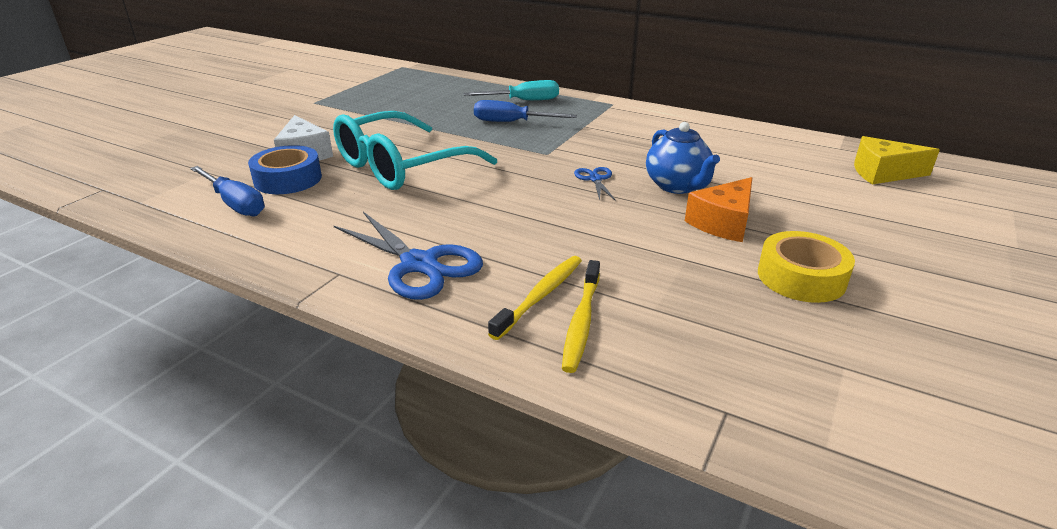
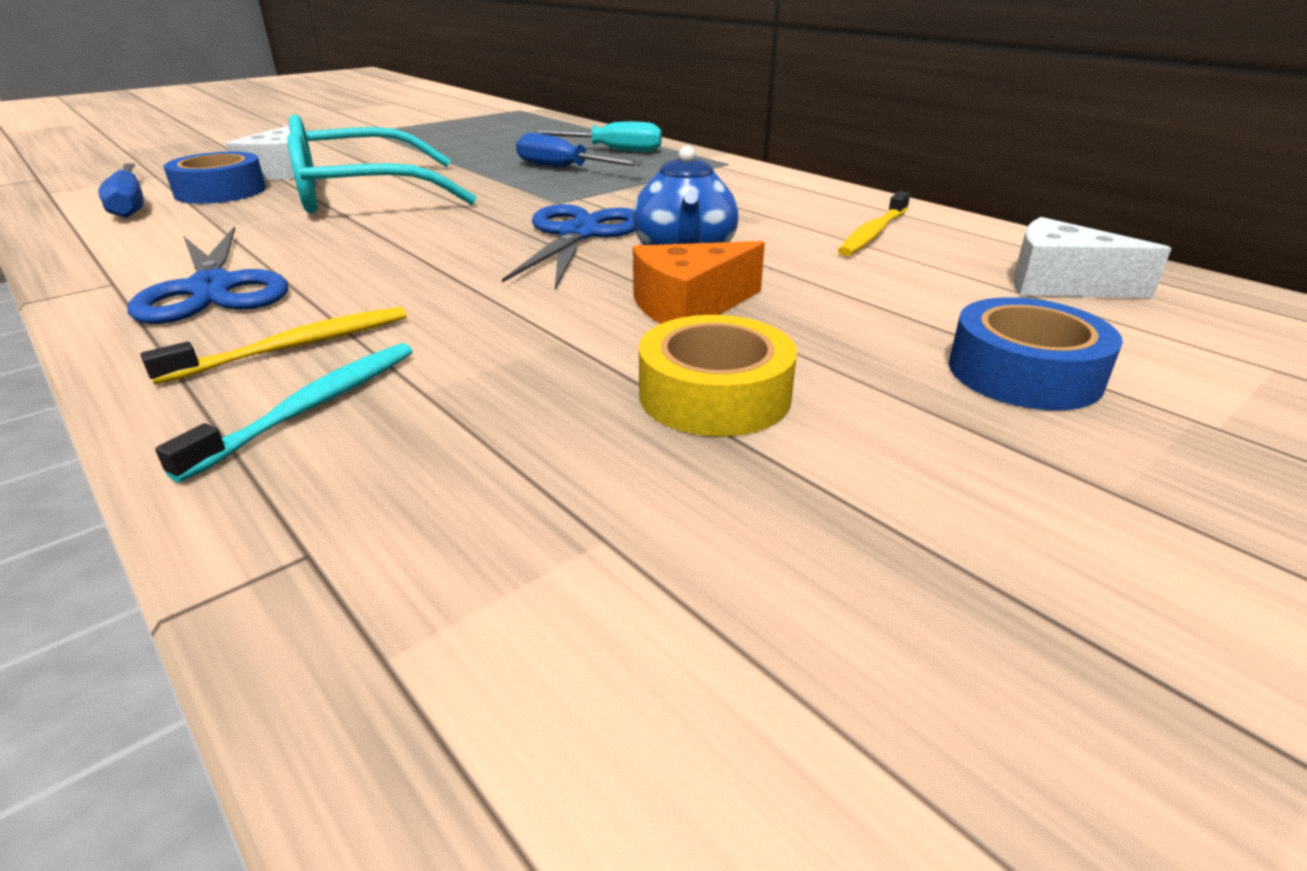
camera: 20 degrees right, 0 degrees up
(581, 321) = (297, 386): yellow toothbrush -> yellow toothbrush (873, 233)
(595, 179) = (579, 234): blue scissors -> blue scissors, size x2.01
(609, 333) = (311, 408): none -> turquoise toothbrush
(882, 173) = (1060, 284): yellow cheese -> white cheese
(920, 234) = (1024, 373): none -> blue tape

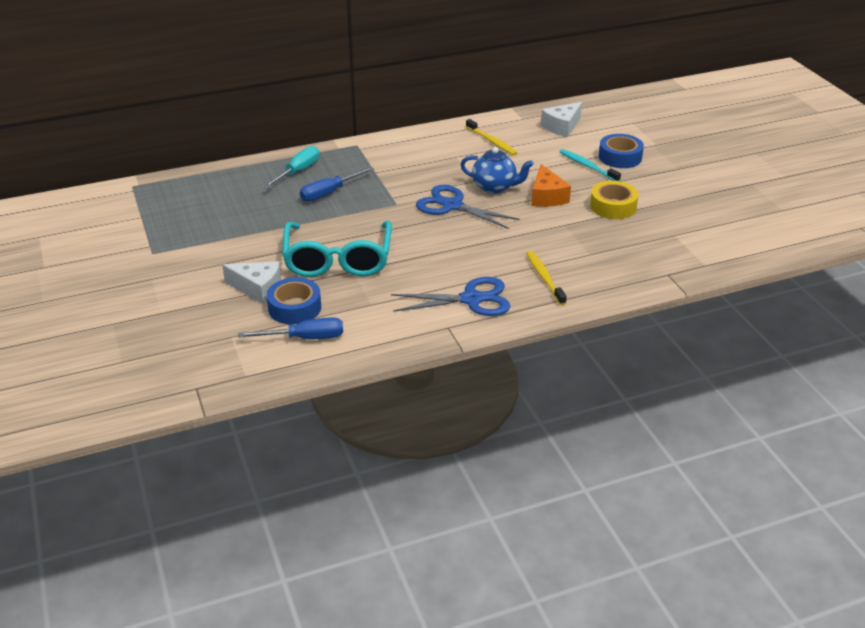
camera: 70 degrees left, 5 degrees up
(311, 408) = (593, 274): turquoise toothbrush -> turquoise toothbrush (587, 166)

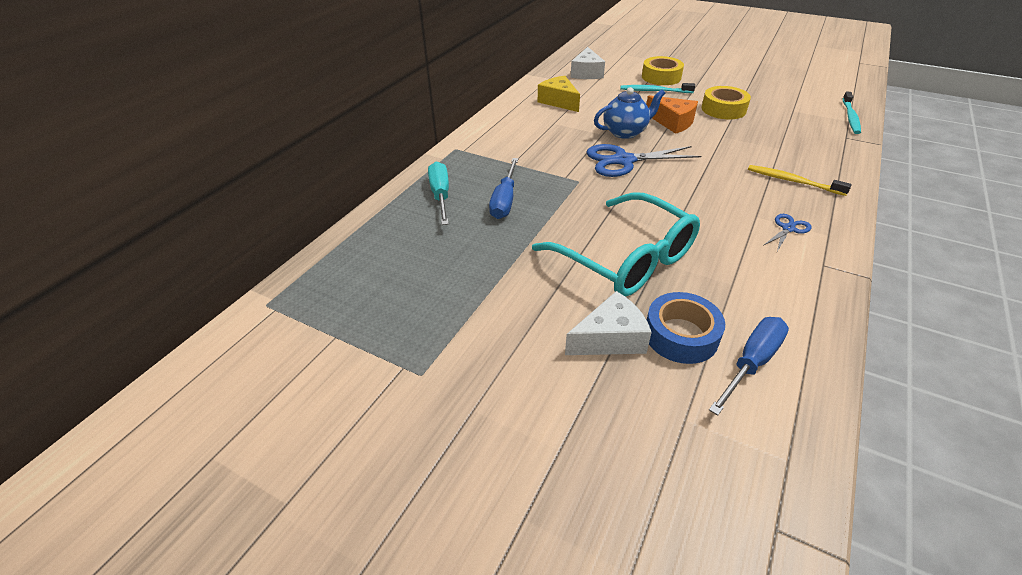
camera: 40 degrees left, 5 degrees up
(471, 299) = (788, 229): blue scissors -> blue scissors, size x0.50
(491, 141) = (559, 101): yellow toothbrush -> yellow cheese
(620, 157) = (661, 77): blue tape -> yellow tape
(713, 263) = (850, 117): none -> turquoise toothbrush

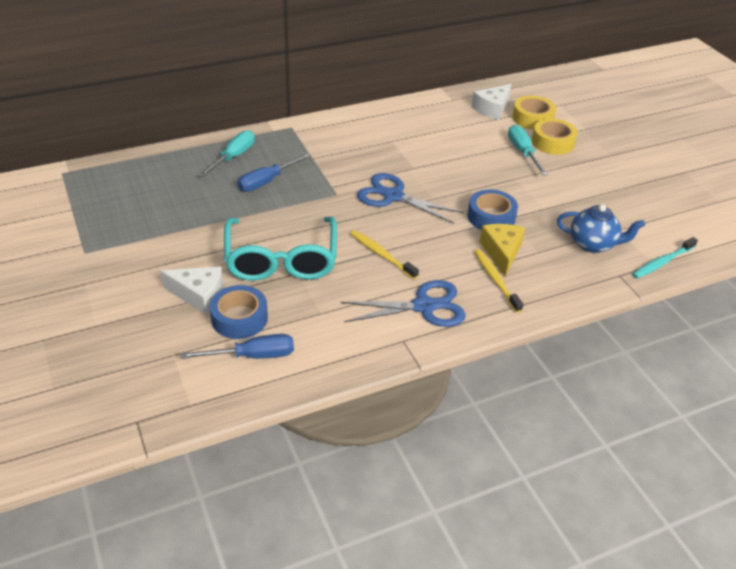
camera: 35 degrees right, 0 degrees up
(559, 101) = (425, 124): yellow cheese -> yellow cheese (501, 252)
(625, 132) = (434, 175): blue teapot -> blue teapot (593, 244)
(654, 91) = (523, 152): turquoise toothbrush -> turquoise screwdriver
(672, 122) = (487, 186): orange cheese -> none
(692, 208) = (382, 255): none -> yellow toothbrush
(712, 141) = (491, 217): none -> blue tape
(723, 109) = (553, 197): yellow tape -> yellow tape (532, 118)
(788, 229) = (424, 306): blue scissors -> blue scissors, size x2.01

